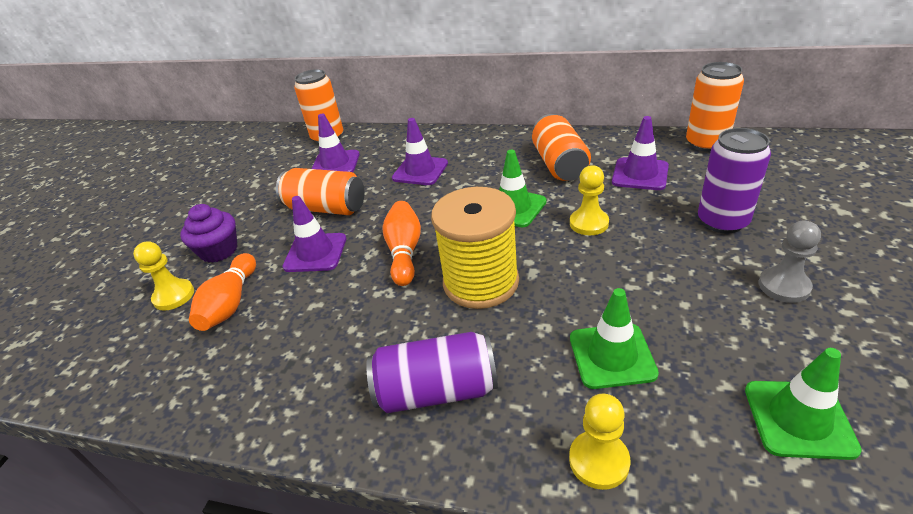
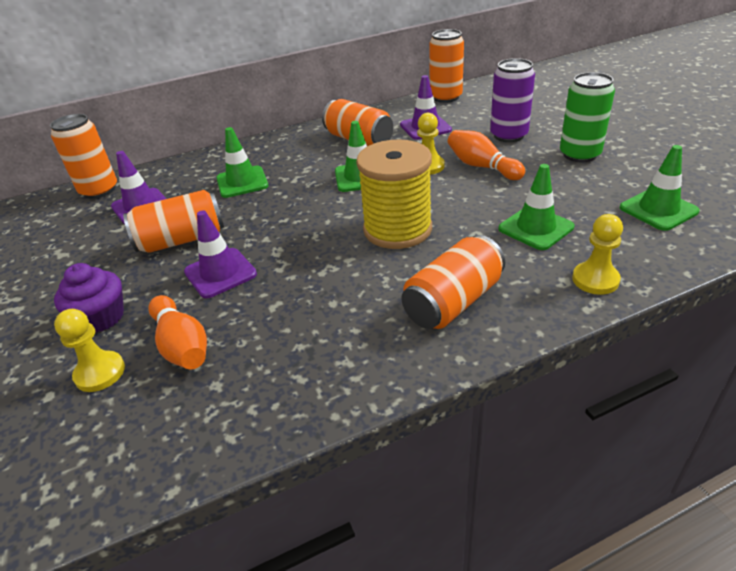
camera: 40 degrees left, 0 degrees up
(404, 252) = (308, 238): orange bowling pin -> orange bowling pin (482, 167)
(420, 171) = (242, 182): purple traffic cone -> green traffic cone
(436, 391) = (453, 302): purple can -> orange can
(784, 286) = (579, 154): grey pawn -> green can

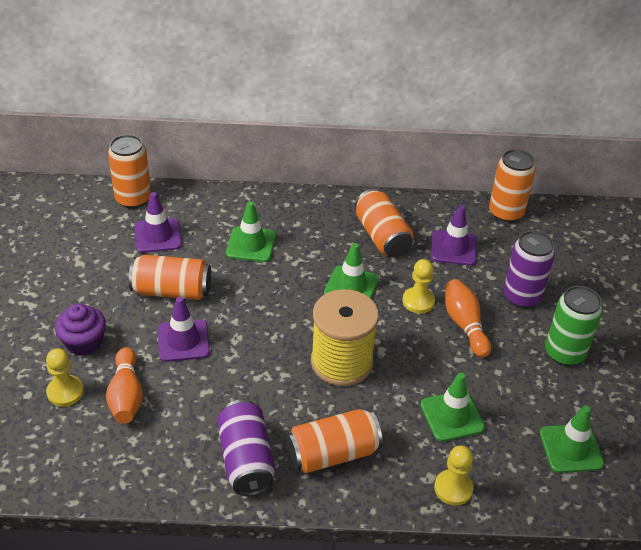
camera: 20 degrees right, 5 degrees up
(365, 346) = (246, 460): none -> purple can

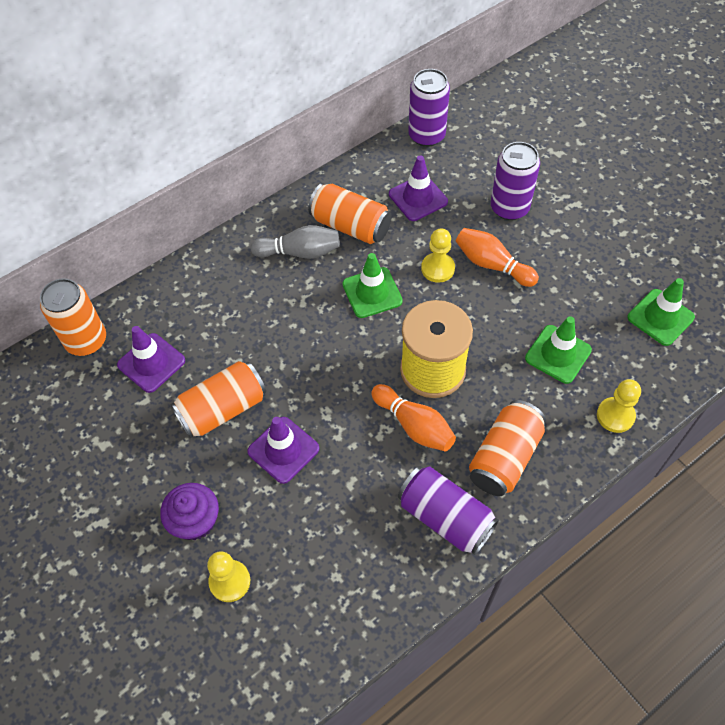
camera: 35 degrees left, 15 degrees up
(126, 395) = (288, 541): orange bowling pin -> orange bowling pin (414, 425)
(251, 244) = (247, 312): green traffic cone -> none
(327, 231) = (299, 252): none -> grey bowling pin
(506, 212) = (426, 136): orange can -> purple can
(564, 353) = (584, 237): green can -> none

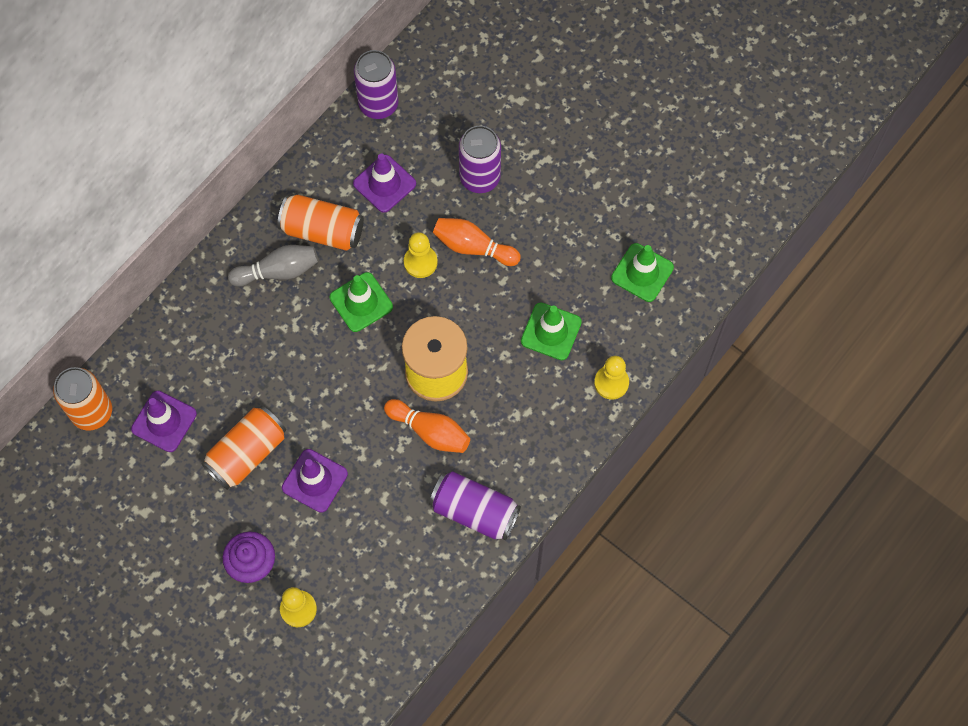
camera: 15 degrees left, 10 degrees up
(504, 457) = (517, 444): orange can -> none

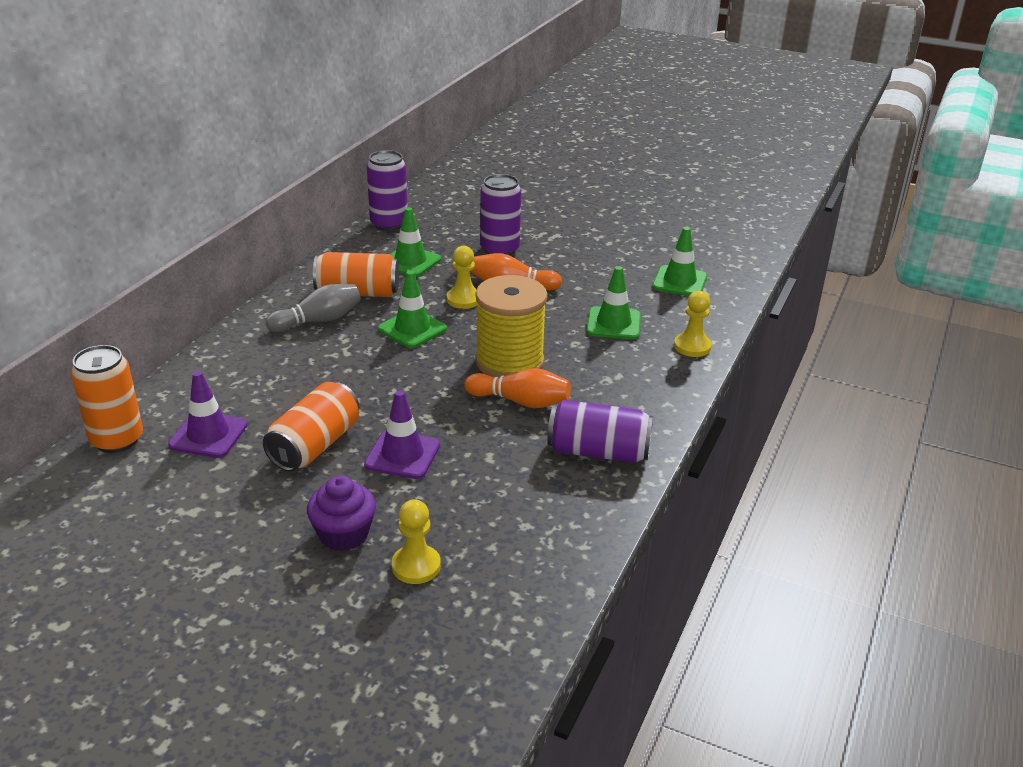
camera: 15 degrees left, 35 degrees down
(384, 184) = (410, 262): purple traffic cone -> green traffic cone

